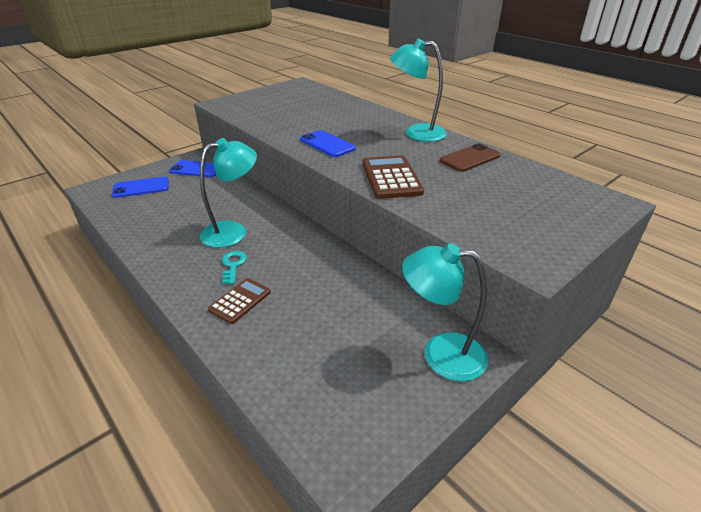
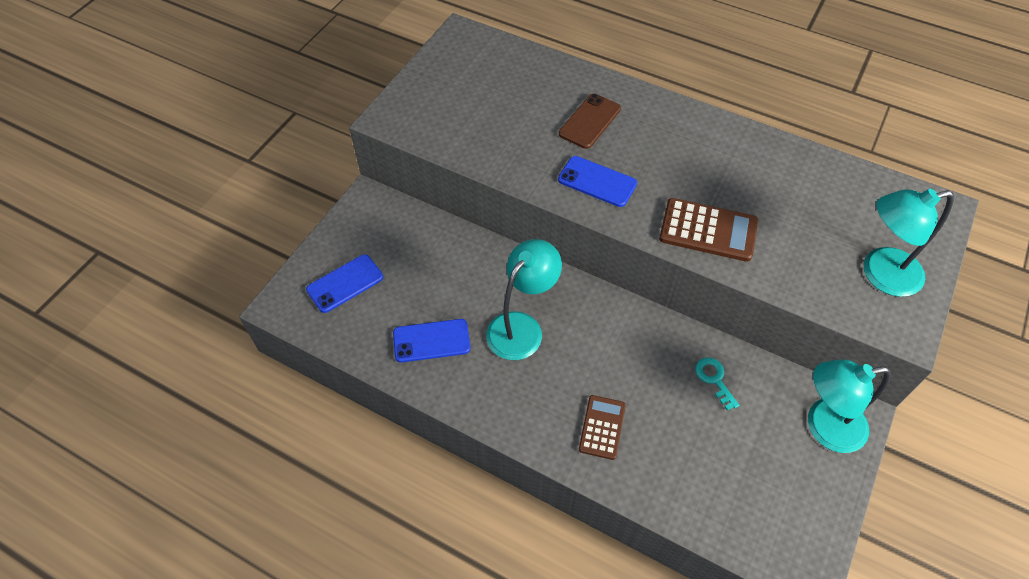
camera: 20 degrees left, 20 degrees up
(196, 169) = (390, 225): blue phone -> blue phone (431, 341)
(233, 265) = (559, 380): turquoise key -> turquoise key (714, 379)
(391, 178) = (708, 230): brown calculator -> brown calculator turned 135 degrees clockwise
(416, 133) = (687, 127): turquoise lamp -> turquoise lamp (880, 274)
(470, 158) = (772, 166): brown phone -> brown phone (590, 121)

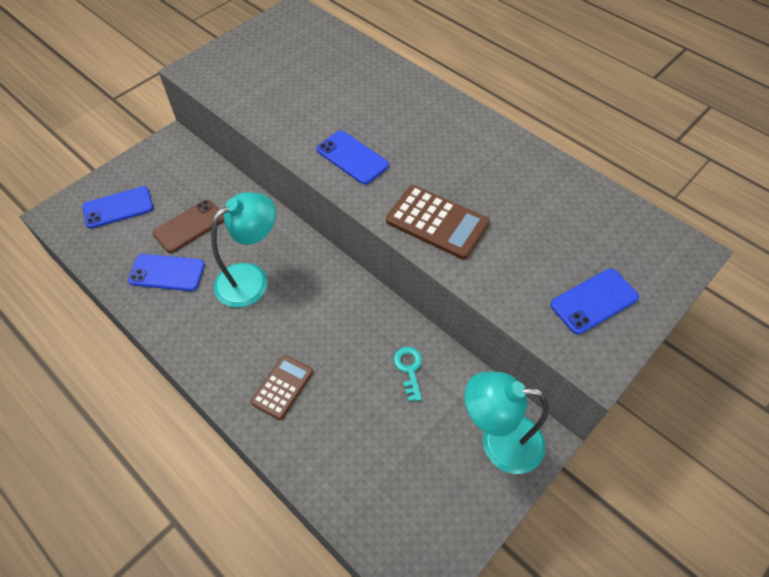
camera: 15 degrees right, 0 degrees up
(590, 121) = (371, 104): brown phone -> brown phone (189, 226)
(880, 274) = (594, 301): turquoise lamp -> blue phone

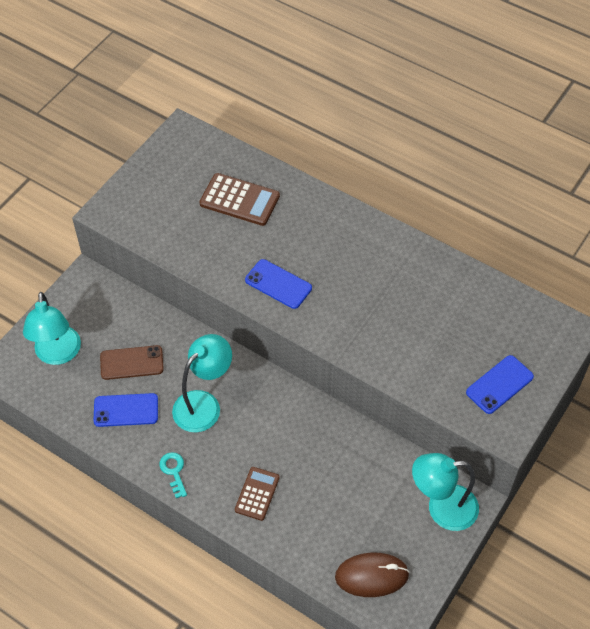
camera: 10 degrees left, 0 degrees up
(118, 207) = (58, 354): blue phone -> turquoise lamp
(189, 226) = (132, 363): brown phone -> brown phone turned 45 degrees clockwise
(396, 514) = (371, 576): none -> brown mouse
(409, 369) = (359, 462): turquoise key -> turquoise key (174, 471)
(437, 222) = (364, 335): brown calculator -> brown calculator (239, 200)

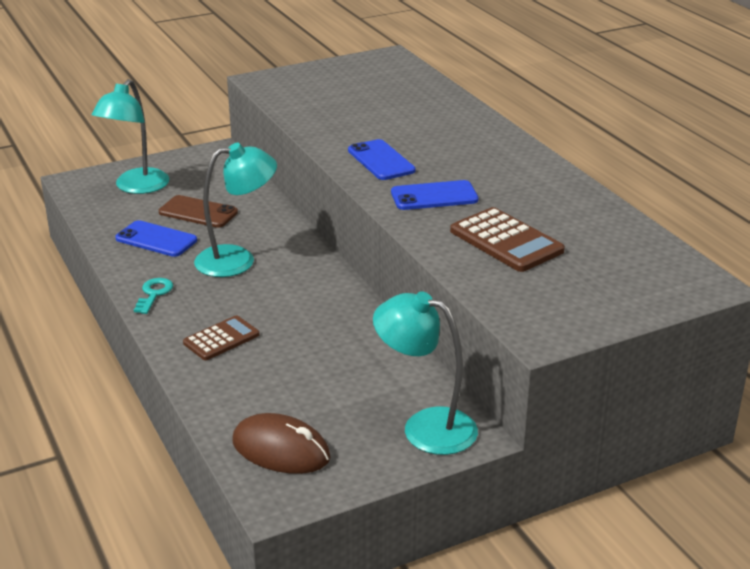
camera: 30 degrees right, 25 degrees down
(239, 200) = (400, 104): brown calculator -> brown calculator (506, 241)
(499, 384) = (569, 297): blue phone -> blue phone (434, 196)

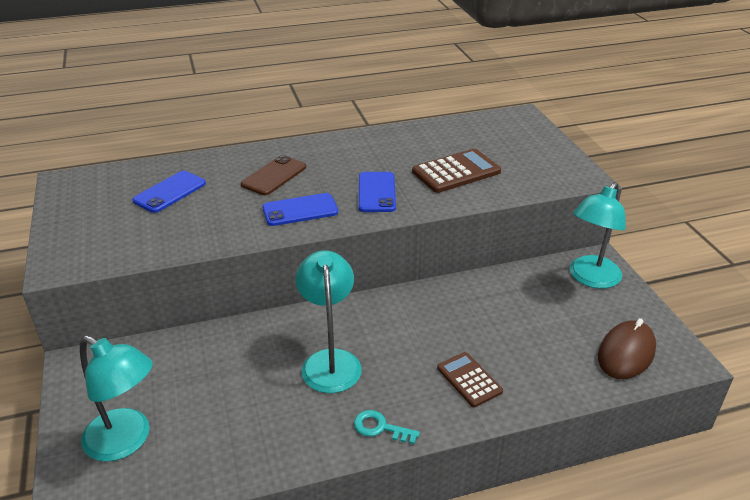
camera: 80 degrees left, 5 degrees up
(156, 239) = (265, 424): blue phone -> blue phone (170, 192)
(198, 212) = (218, 386): brown phone -> brown phone (274, 176)

